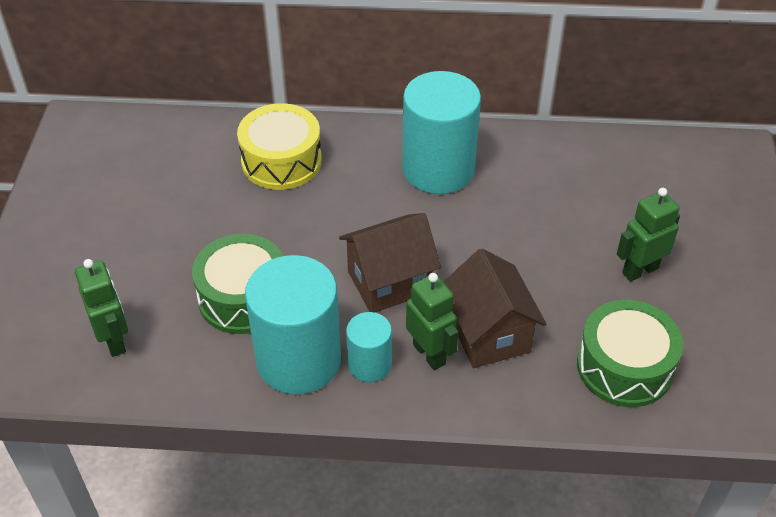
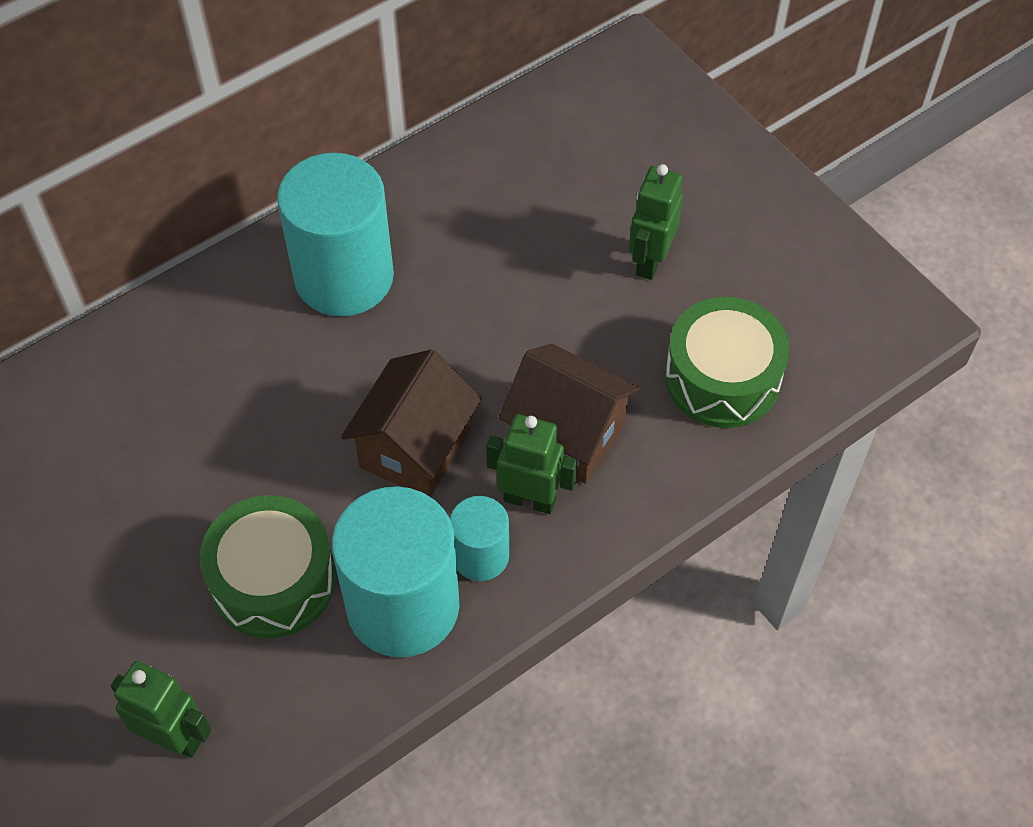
camera: 40 degrees left, 10 degrees up
(281, 161) = (152, 384): yellow drum -> none

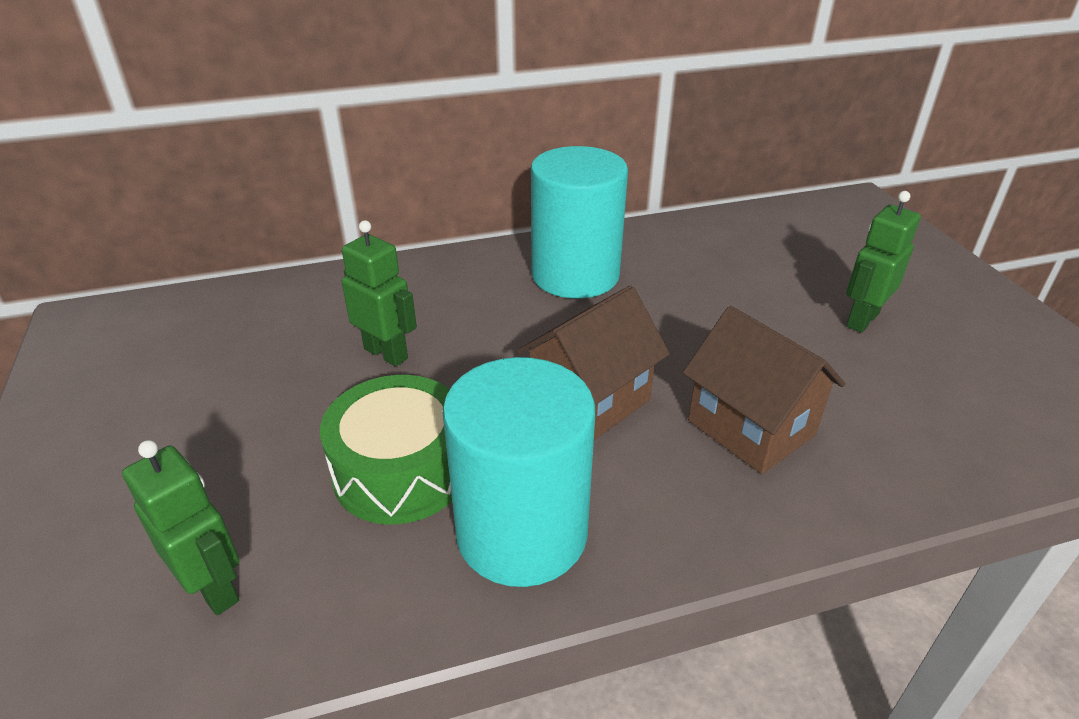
camera: 20 degrees right, 20 degrees down
(480, 556) = (625, 509): turquoise cylinder -> none
(530, 499) = (695, 472): green robot -> green robot (386, 353)
(722, 378) = (932, 421): green drum -> none

